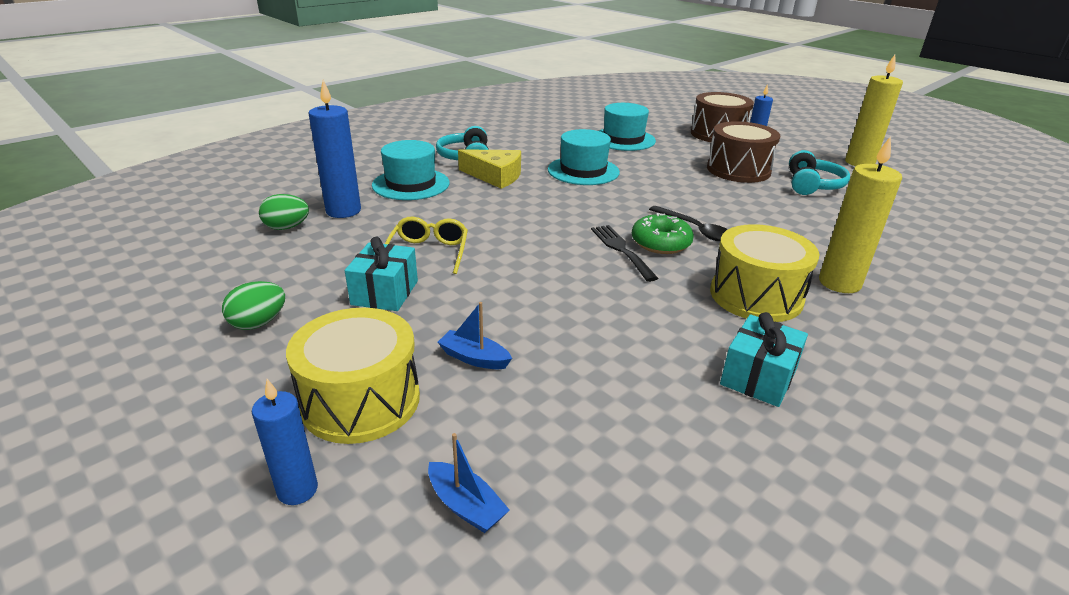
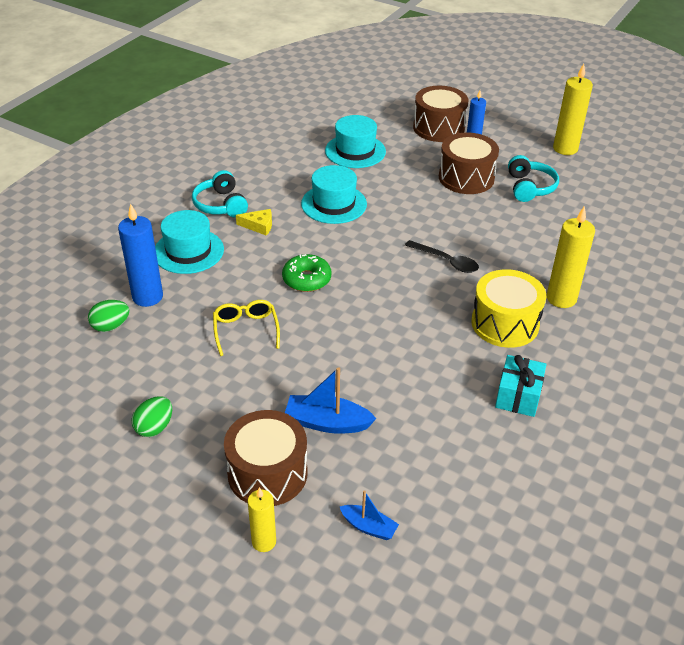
camera: 15 degrees left, 10 degrees up
(297, 490) = (264, 542): blue candle -> yellow candle
(361, 400) = (267, 473): yellow drum -> brown drum
(385, 293) = (233, 378): turquoise gift -> none
(474, 358) = (327, 423): blue boat -> blue boat, size x1.61
(495, 176) = (259, 226): yellow cheese -> yellow cheese, size x0.61
(621, 250) = (395, 296): black fork -> none
(661, 243) = (424, 282): green donut -> green donut (306, 279)

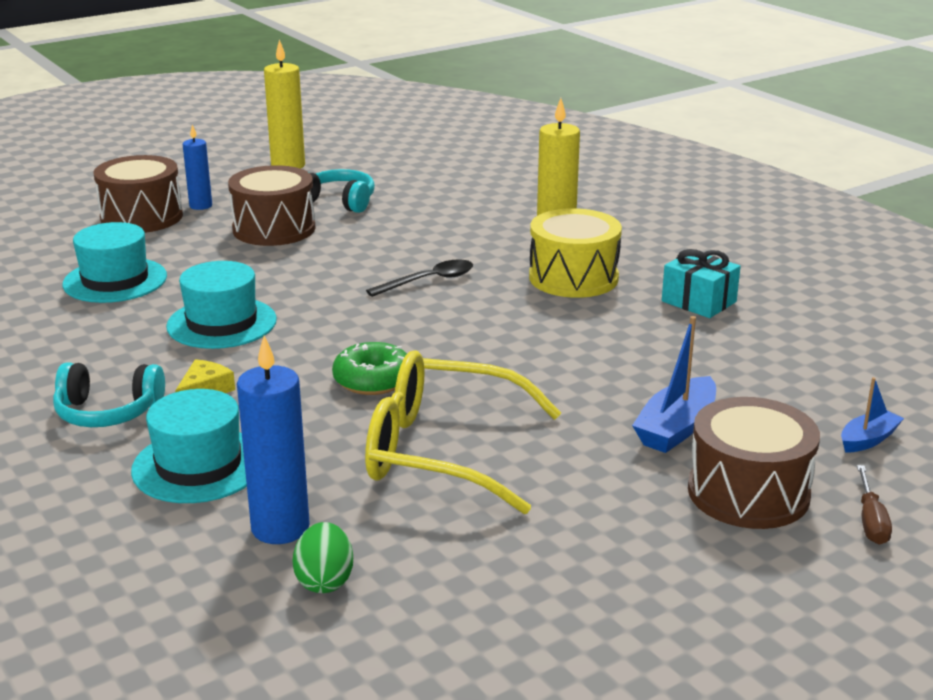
camera: 65 degrees left, 15 degrees down
(154, 427) = (606, 575): green egg -> none
(246, 330) = (443, 451): yellow glasses -> yellow glasses, size x1.87
(264, 542) = (871, 521): yellow candle -> brown screwdriver

